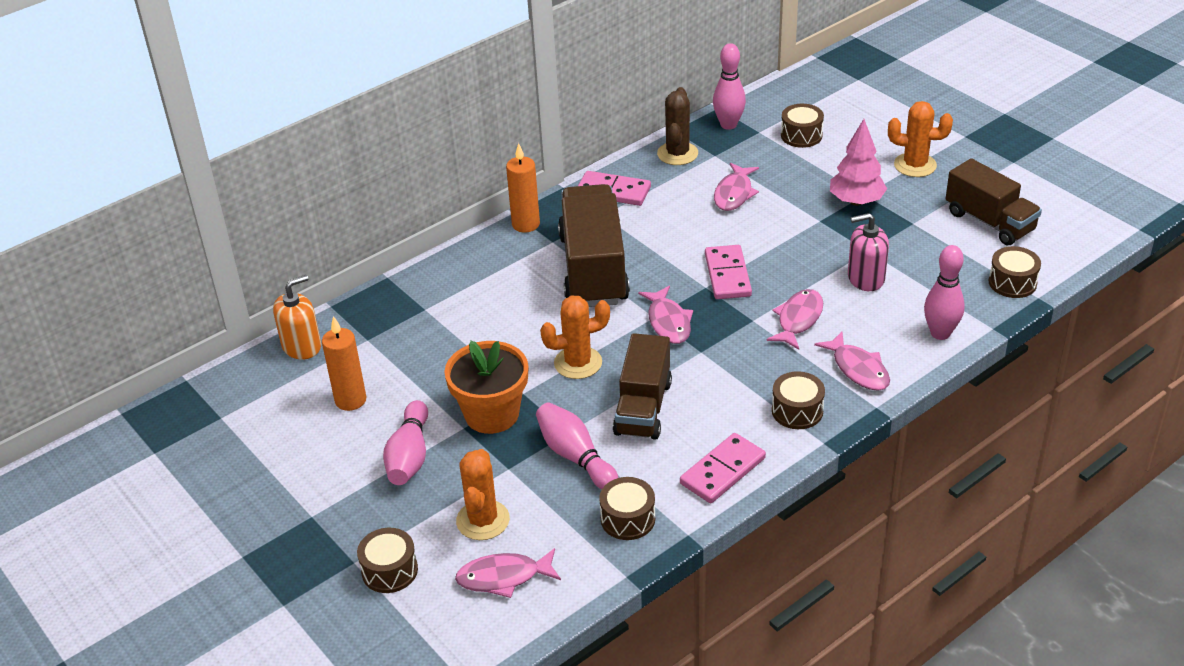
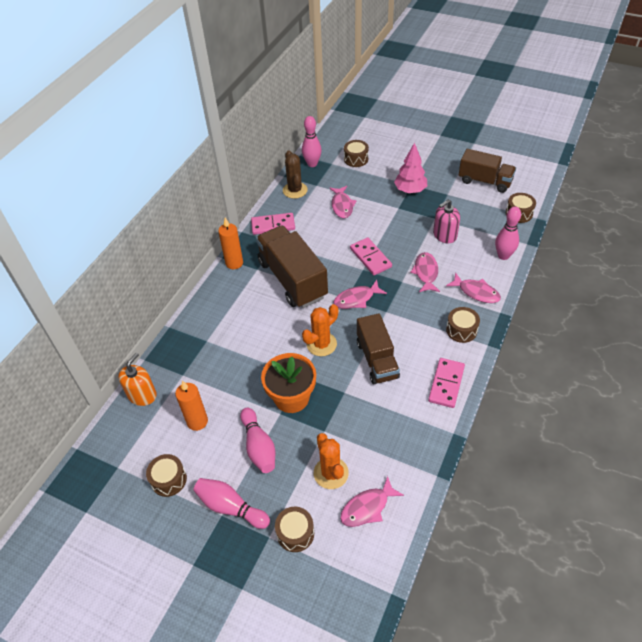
camera: 25 degrees left, 10 degrees up
(575, 457) = (358, 407): pink bowling pin -> pink bowling pin (230, 507)
(628, 519) = (414, 437): brown drum -> brown drum (169, 479)
(668, 322) = (356, 299): pink fish -> pink fish turned 105 degrees clockwise
(915, 165) = (426, 159): orange cactus -> none

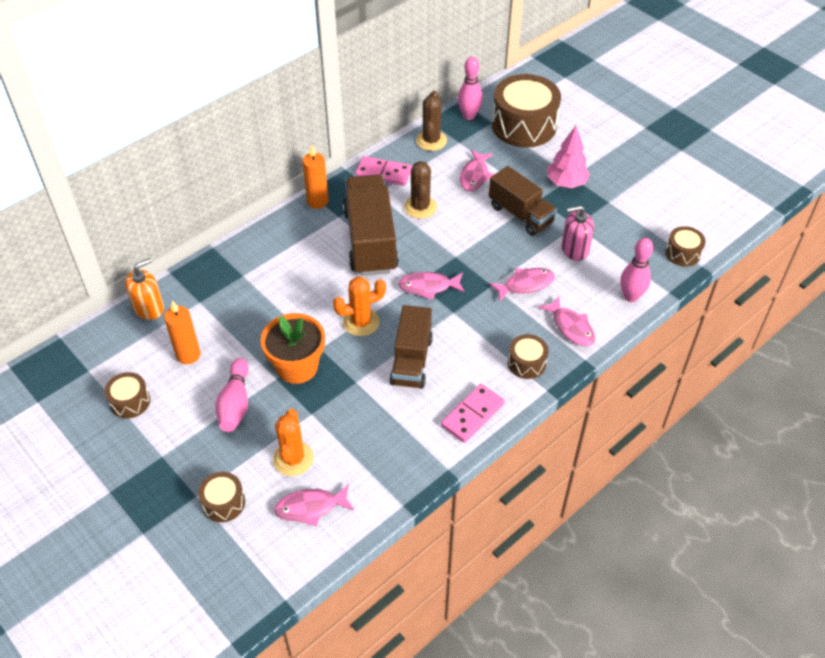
camera: 20 degrees right, 0 degrees up
(230, 507) = (175, 452): pink bowling pin -> none
(315, 241) = (420, 207): none -> brown cactus
(356, 159) = (524, 125): brown drum -> brown drum, size x2.08
(370, 258) = (472, 246): pink domino -> none
(426, 272) = (525, 284): pink fish -> pink fish turned 45 degrees clockwise
(485, 181) = (665, 201): brown truck -> brown truck (520, 214)

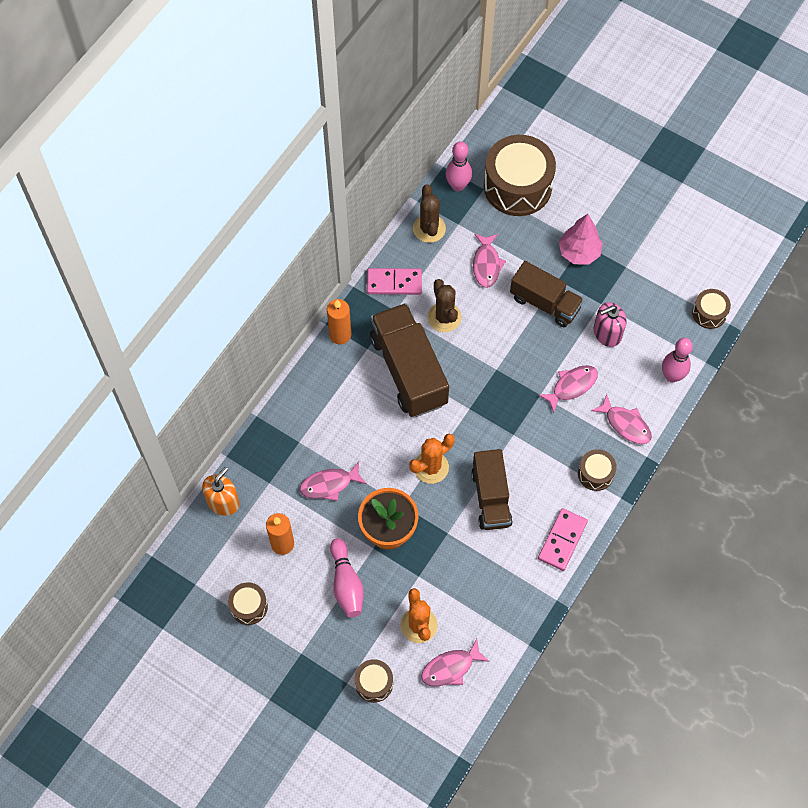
camera: 15 degrees left, 15 degrees up
(428, 287) = (481, 411): pink fish -> pink fish (329, 484)

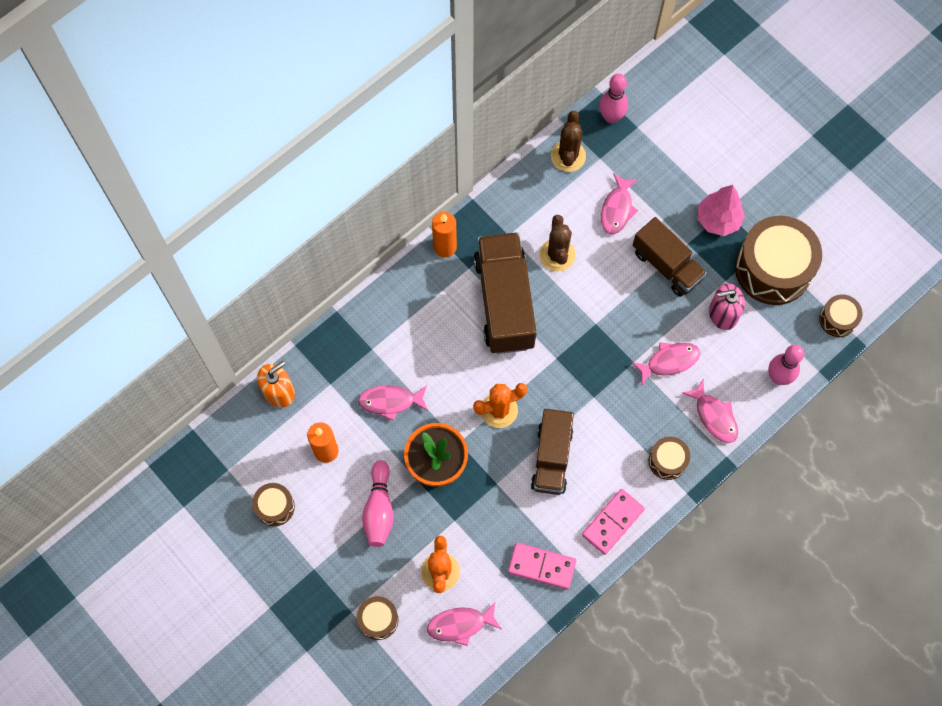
camera: 15 degrees right, 5 degrees up
(394, 283) = (515, 205): pink domino -> pink domino (541, 566)
(517, 186) = (673, 133): brown drum -> brown drum (773, 269)

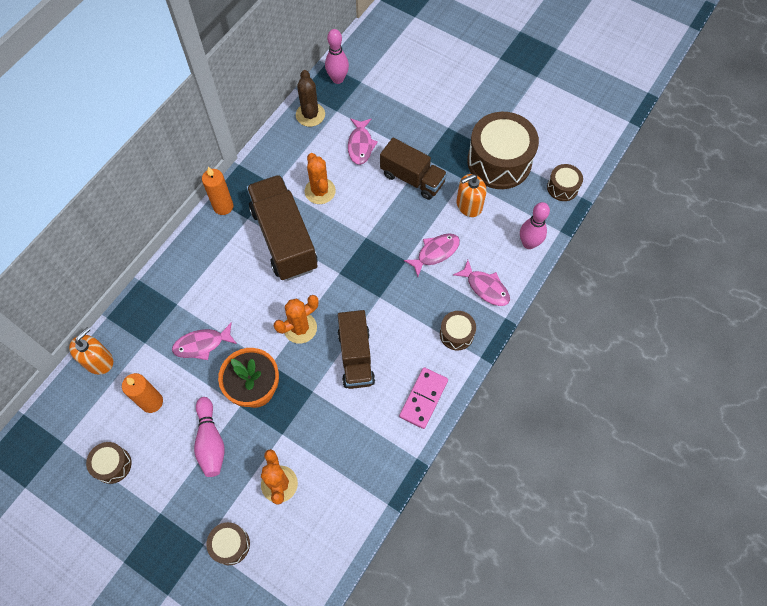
camera: 15 degrees left, 5 degrees down
(460, 624) = (308, 528): pink fish -> none
(541, 566) = (370, 454): pink domino -> none
(557, 255) = (320, 191): brown cactus -> orange cactus
(718, 220) = (444, 135): pink tree -> none
(723, 314) = (469, 205): pink soap dispenser -> orange soap dispenser

